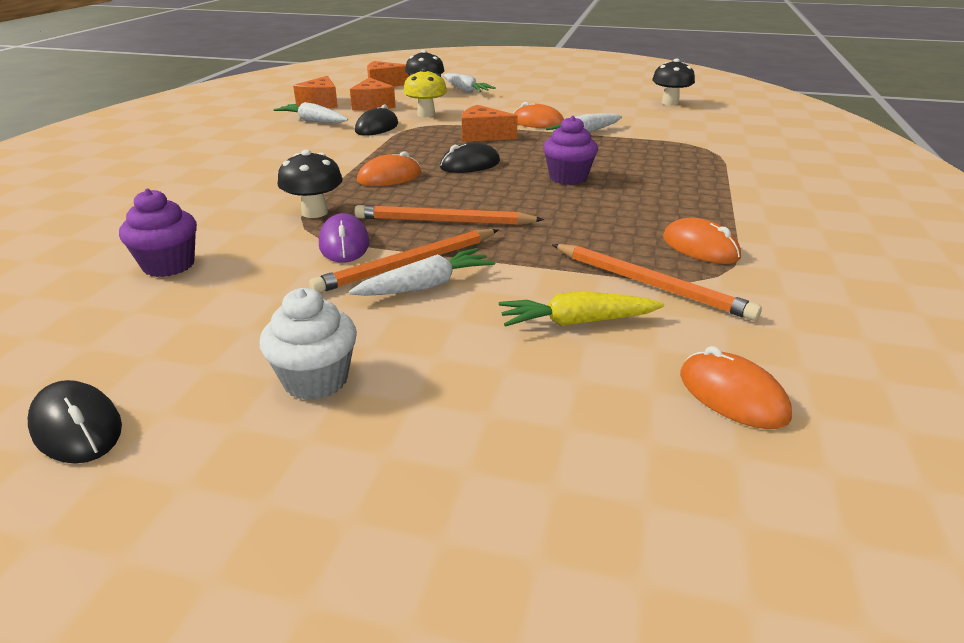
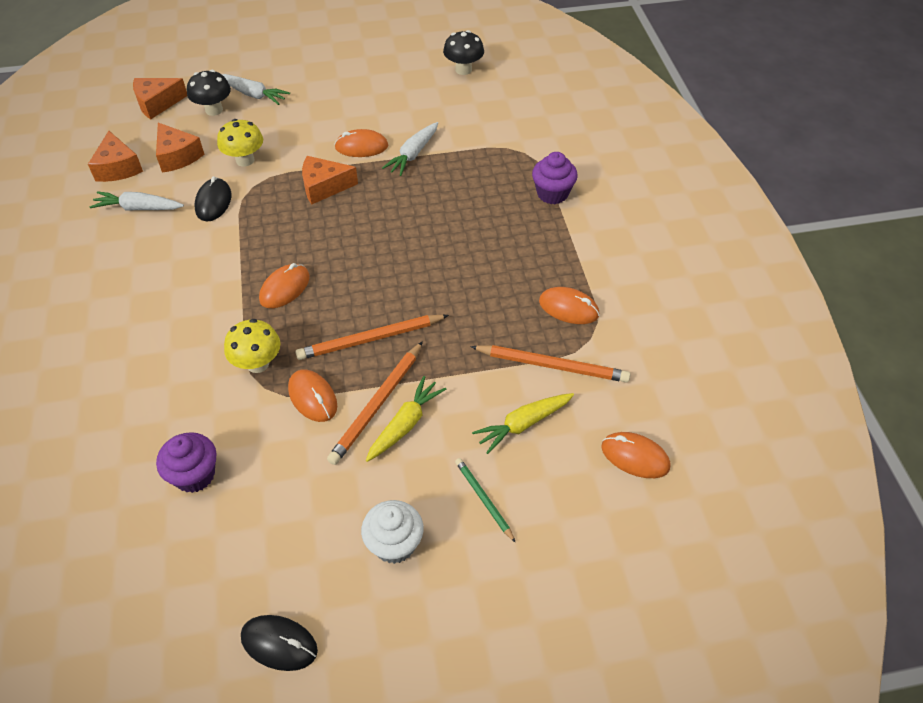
camera: 25 degrees left, 20 degrees up
(315, 212) = (257, 363): black mushroom -> yellow mushroom
(344, 244) = (312, 397): purple mouse -> orange mouse
(426, 286) = (405, 424): white carrot -> yellow carrot
(470, 165) = (342, 244): black mouse -> none
(470, 374) = (483, 499): none -> green pencil
(568, 178) = (434, 239): purple cupcake -> purple cupcake (552, 194)

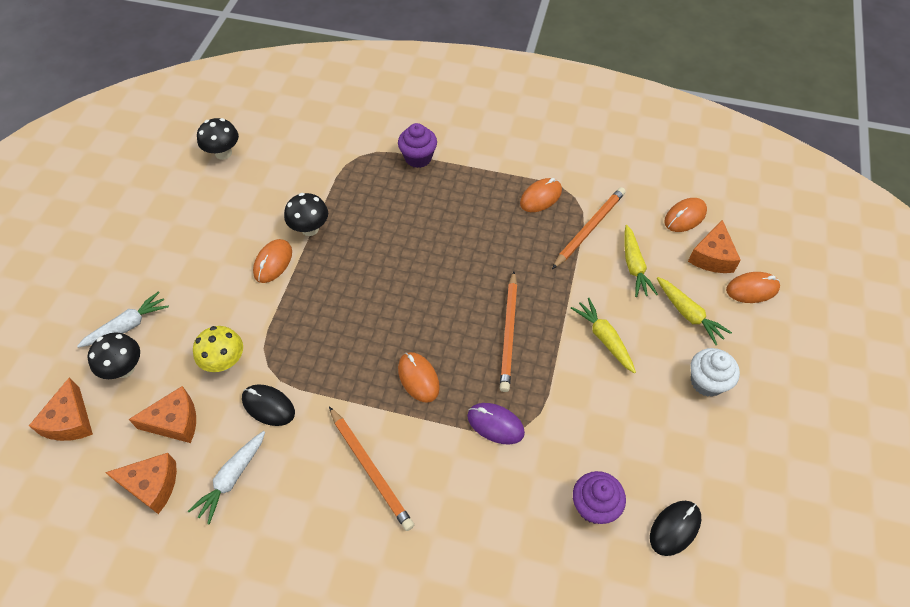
camera: 65 degrees left, 5 degrees up
(257, 363) = (495, 424): yellow mushroom -> purple mouse
(279, 644) = (766, 484): black mouse -> black mouse (674, 528)
(312, 397) = (550, 393): orange mouse -> orange mouse (752, 289)
(324, 187) = (307, 308): orange cheese -> orange cheese (712, 257)
(377, 405) = (577, 350): orange pencil -> orange pencil (370, 469)
(413, 154) = (310, 229): white carrot -> black mushroom
(483, 499) = (688, 314): green pencil -> yellow carrot

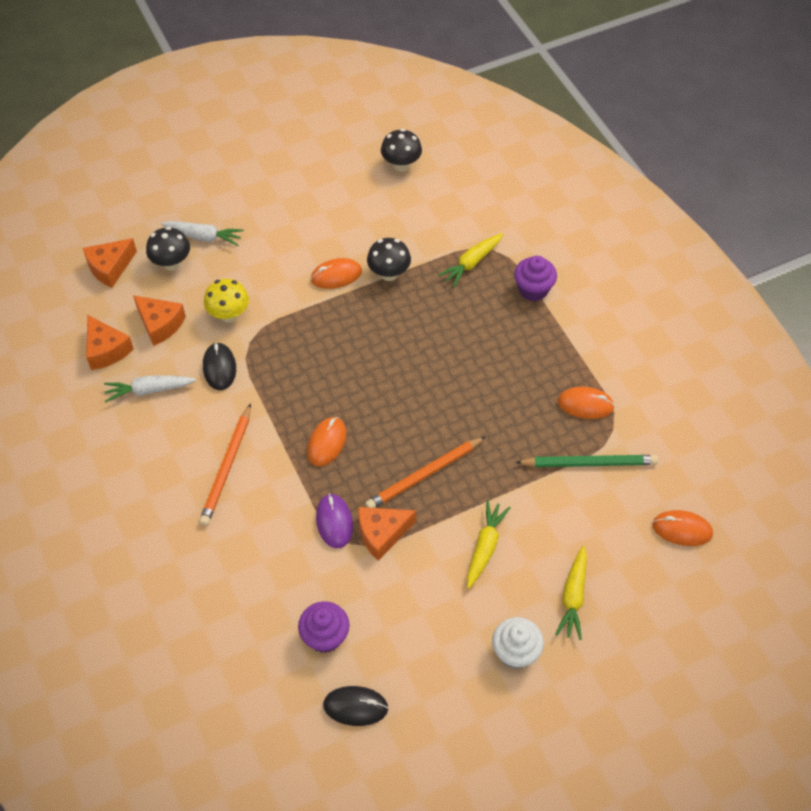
camera: 50 degrees right, 0 degrees up
(589, 228) = (589, 463): orange pencil -> green pencil
(634, 266) = (583, 523): yellow carrot -> yellow carrot (472, 263)
(712, 257) = (657, 579): orange cheese -> orange cheese (382, 534)
(752, 289) = (653, 633): orange mouse -> none

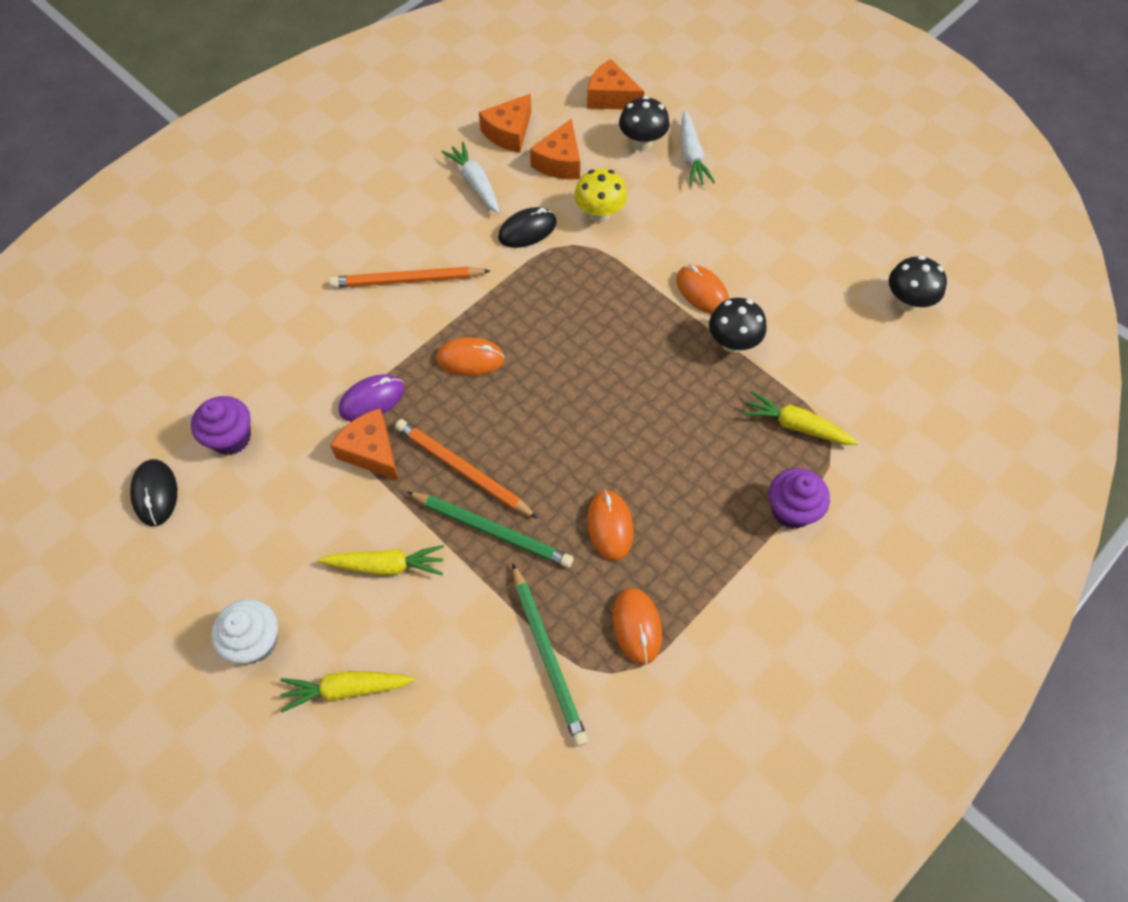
camera: 70 degrees right, 5 degrees up
(482, 470) = (492, 530): none -> green pencil
(682, 529) = (487, 808): orange mouse -> orange mouse (610, 526)

